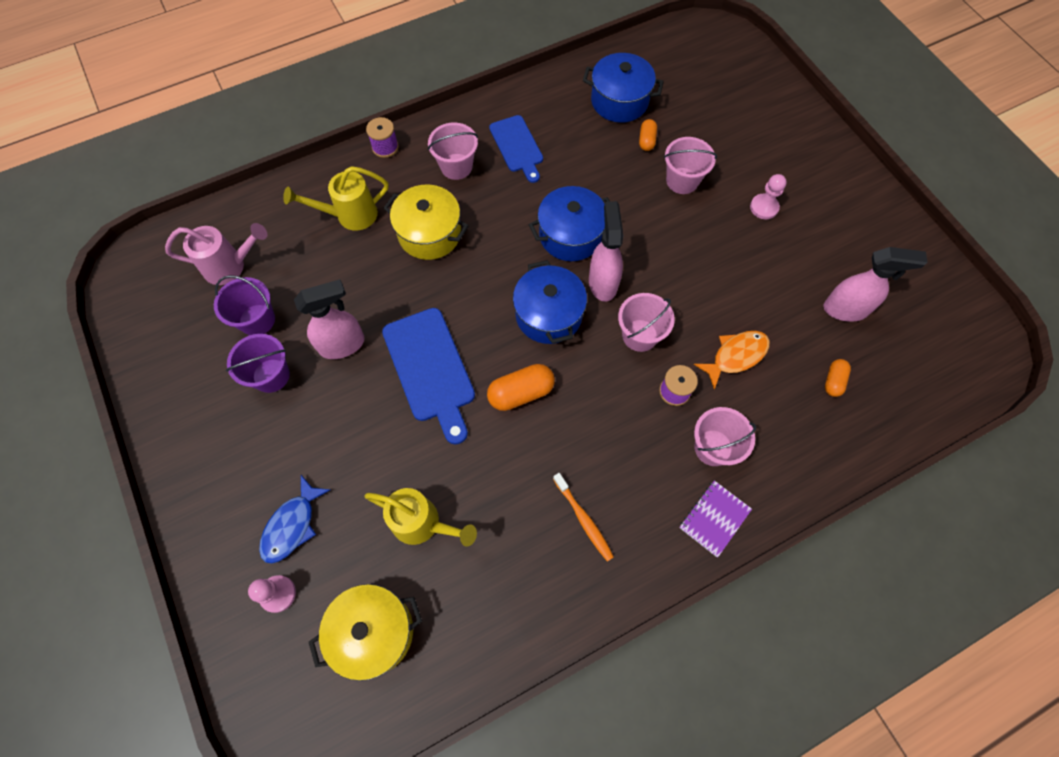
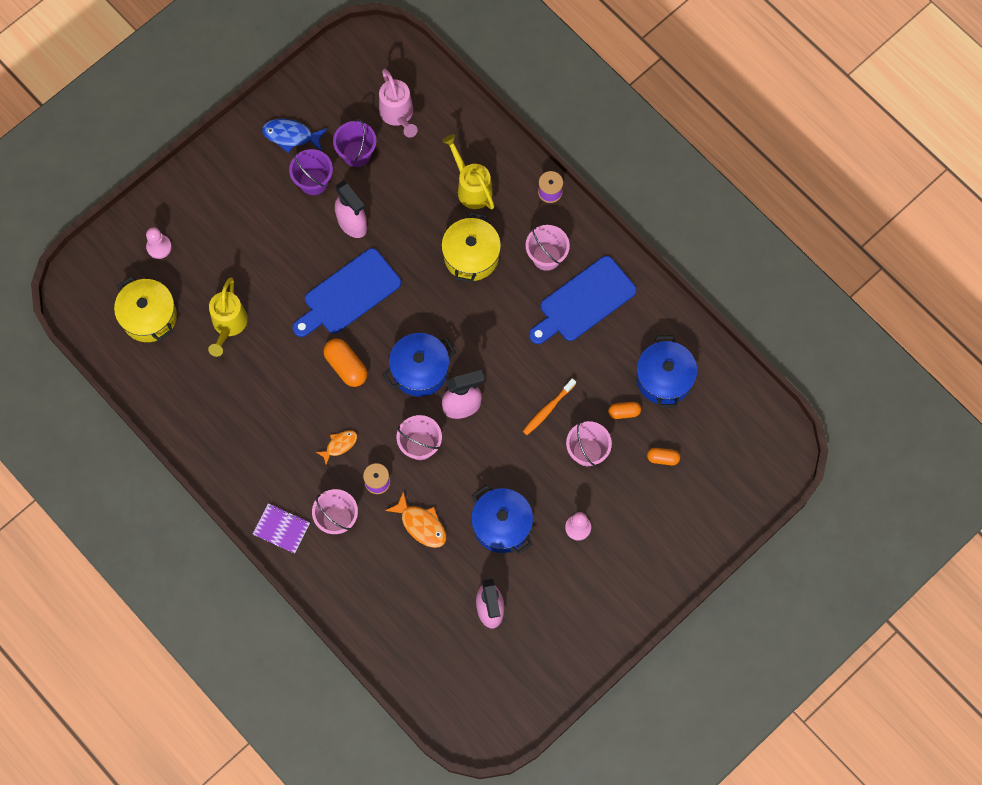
camera: 75 degrees right, 5 degrees up
(292, 525) = (206, 239): blue fish -> blue fish (291, 136)
(517, 146) = (584, 301): blue cutting board -> blue cutting board, size x1.53
(570, 235) = (501, 369): blue pot -> blue pot (502, 525)
(584, 519) = (258, 436): orange toothbrush -> orange toothbrush (548, 409)
(619, 423) = (339, 445): none -> orange fish
(833, 381) = (418, 605): orange capsule -> orange capsule (663, 458)

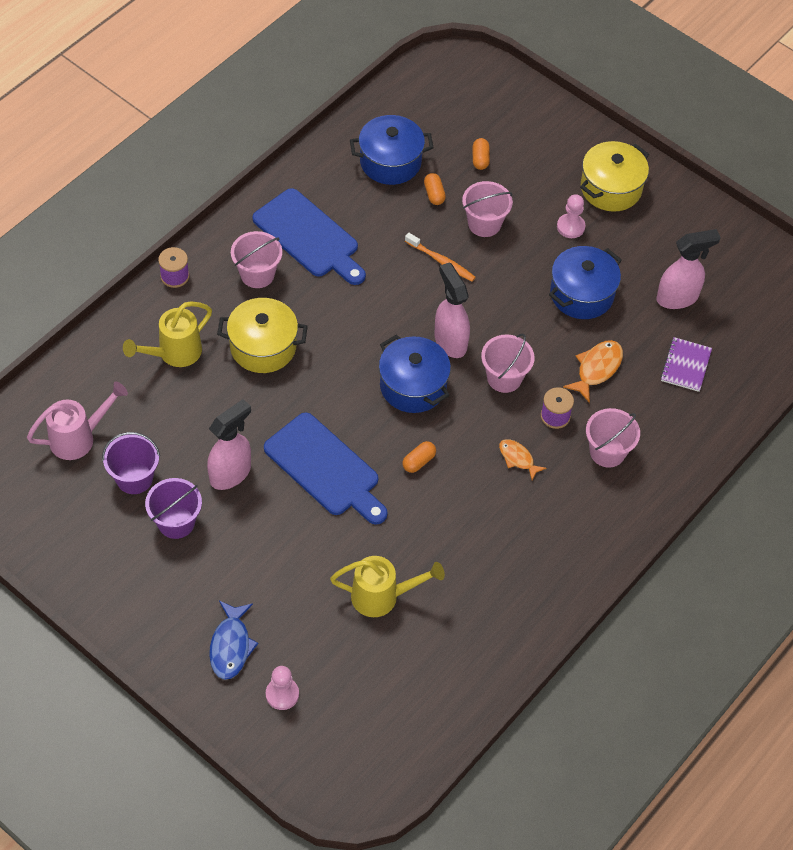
camera: 100 degrees left, 15 degrees down
(149, 316) = (381, 693): yellow pot -> yellow pot (611, 188)
(281, 528) = (630, 508): purple notebook -> purple notebook (685, 365)
(291, 136) = (112, 555): blue fish -> blue fish (231, 646)
(346, 366) = (418, 461): orange capsule -> orange capsule, size x0.59

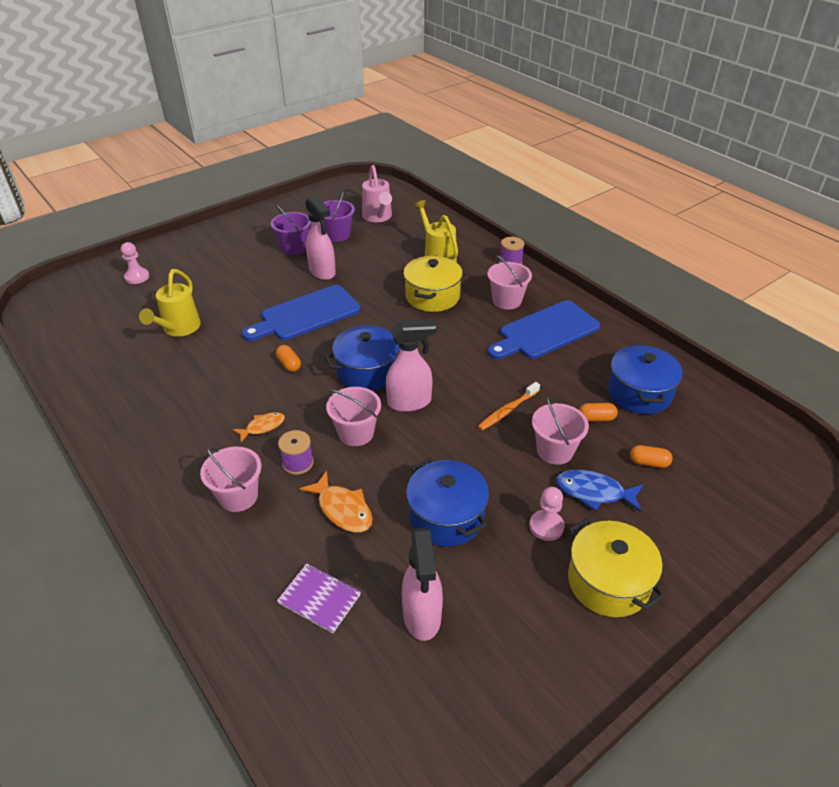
camera: 105 degrees right, 15 degrees down
(231, 646) = (187, 260): blue fish -> blue fish (594, 492)

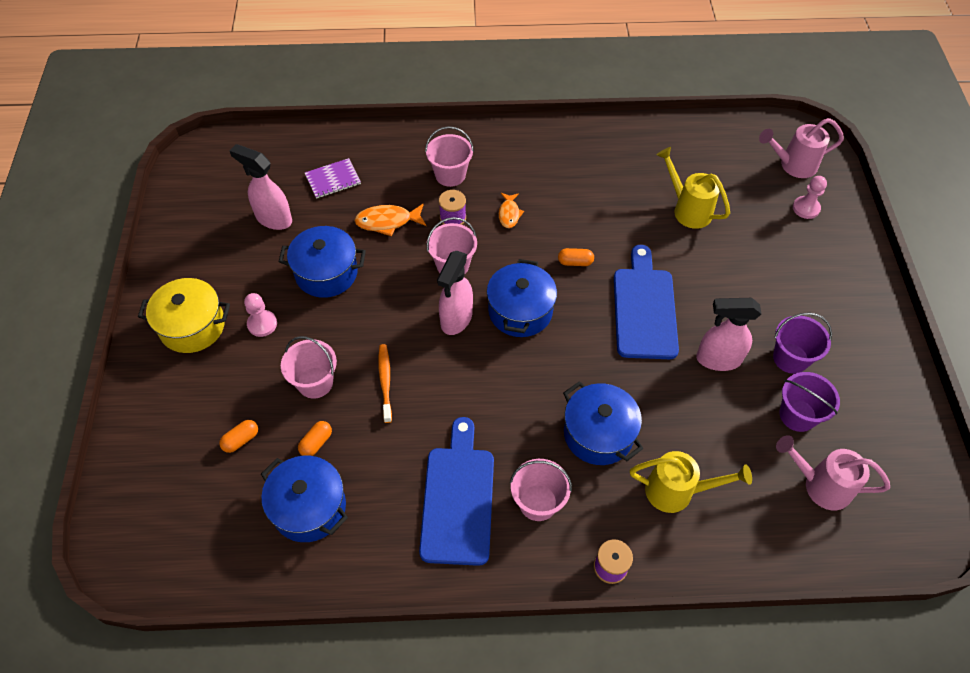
camera: 125 degrees right, 15 degrees up
(85, 295) = (793, 165): none -> pink watering can
(432, 296) = (598, 434): yellow pot -> blue pot
(594, 492) = (256, 376): blue fish -> none

